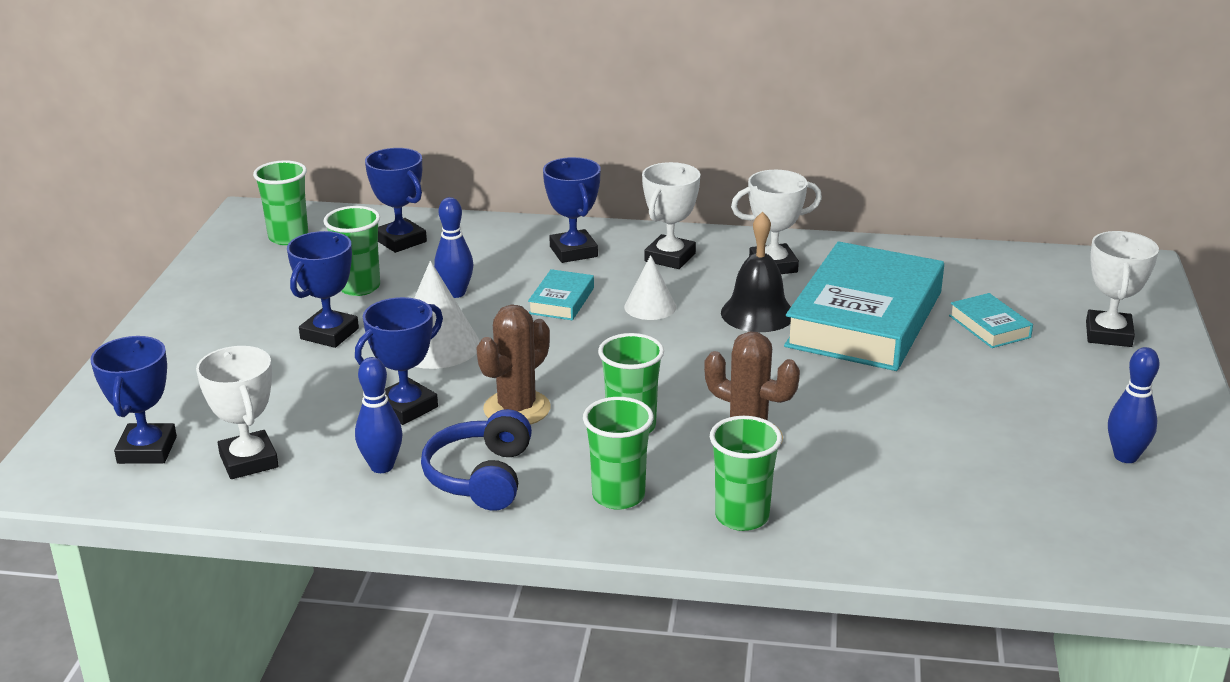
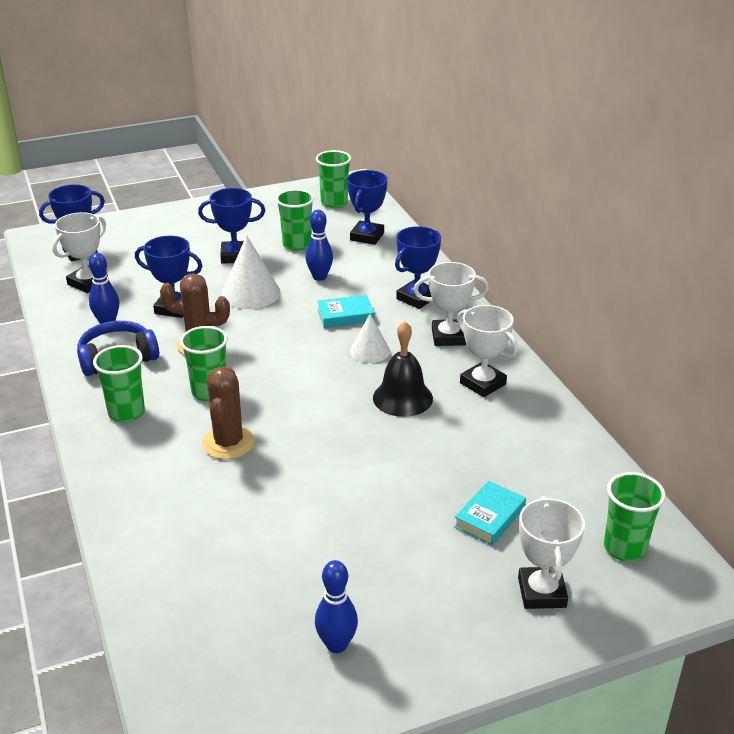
camera: 60 degrees right, 5 degrees up
(742, 517) = (131, 468): green cup -> green cup (624, 548)
(865, 319) = (440, 449): turquoise book -> none
(1108, 334) = (542, 592): white trophy -> white trophy turned 75 degrees counterclockwise

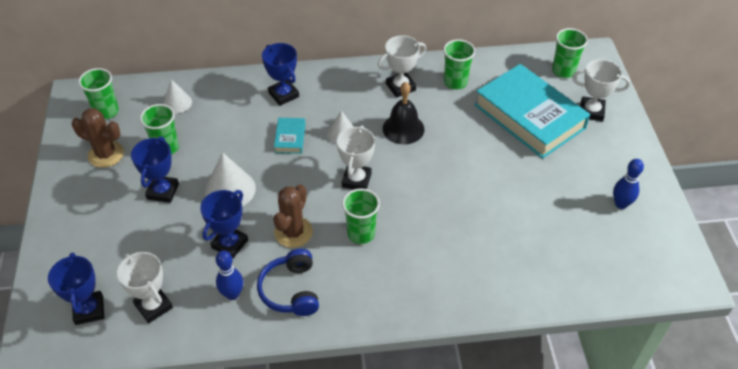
camera: 75 degrees left, 15 degrees up
(126, 413) = (371, 289): green cup -> green cup (455, 82)
(228, 443) = (426, 230): brown cactus -> brown cactus (106, 154)
(319, 277) = (226, 143): blue bowling pin -> none
(367, 236) = (177, 103): blue trophy -> white cone
(448, 337) = (340, 90): white trophy -> white trophy (356, 180)
(489, 517) = (529, 116): turquoise book -> turquoise book, size x2.39

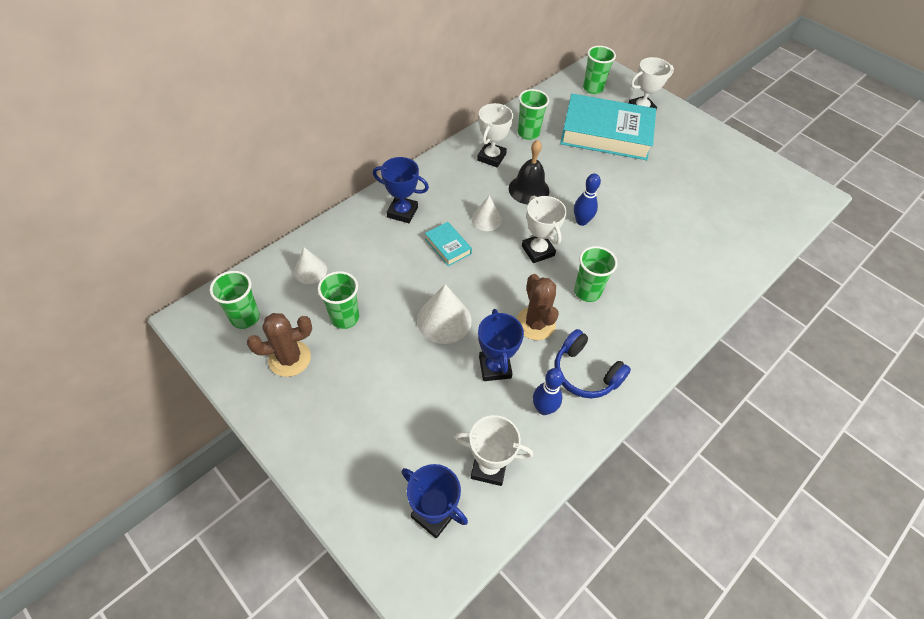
camera: 40 degrees left, 5 degrees up
(163, 191) = (384, 359): blue trophy -> none
(621, 204) = (726, 166): blue bowling pin -> blue bowling pin (581, 221)

